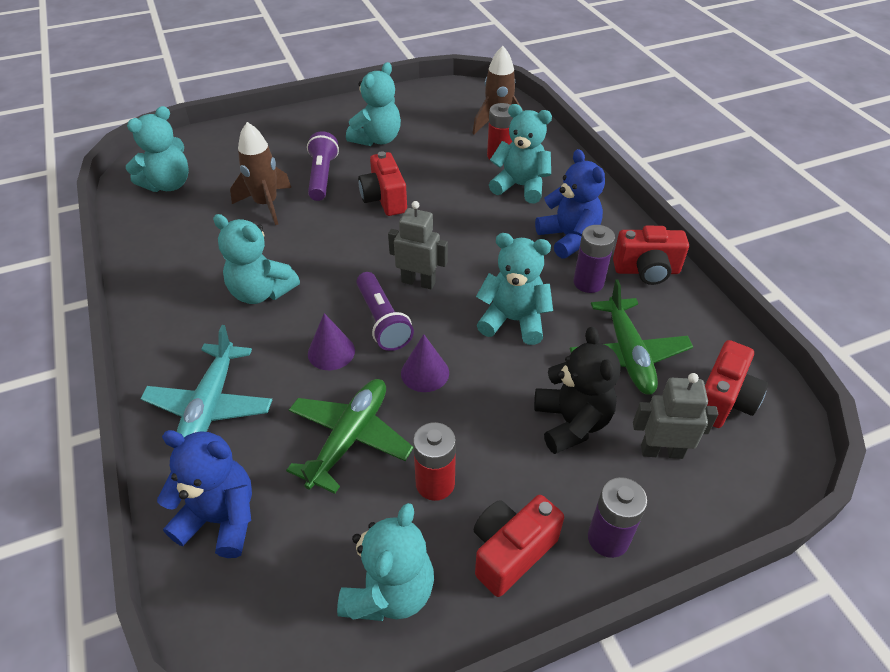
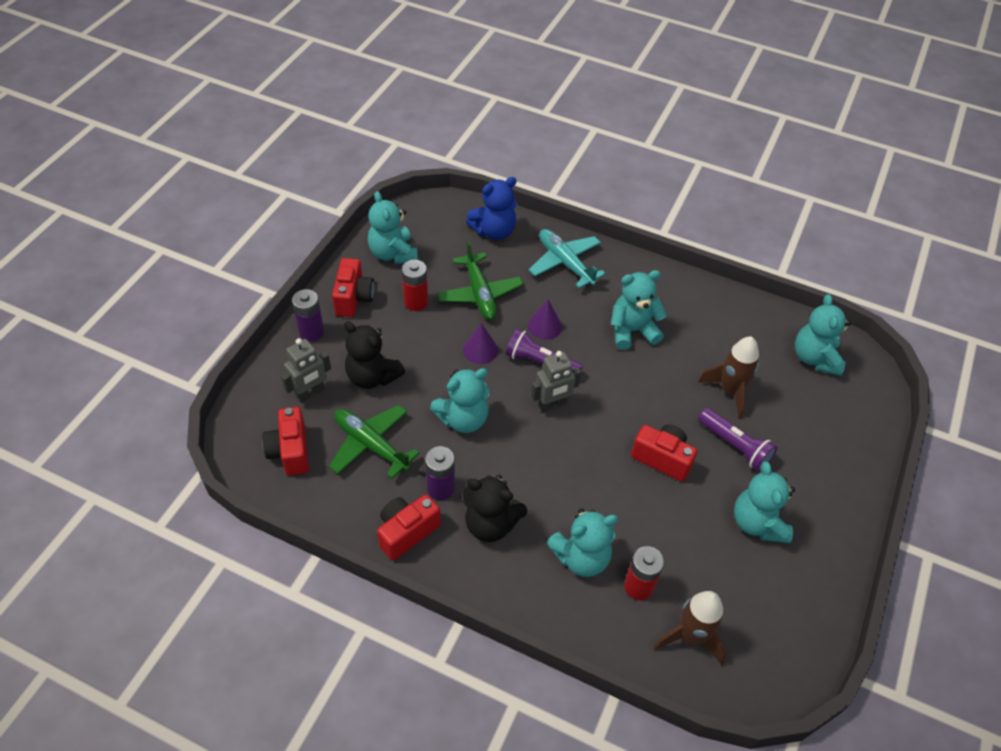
camera: 135 degrees right, 5 degrees up
(568, 238) = (490, 524): blue teddy bear -> black teddy bear

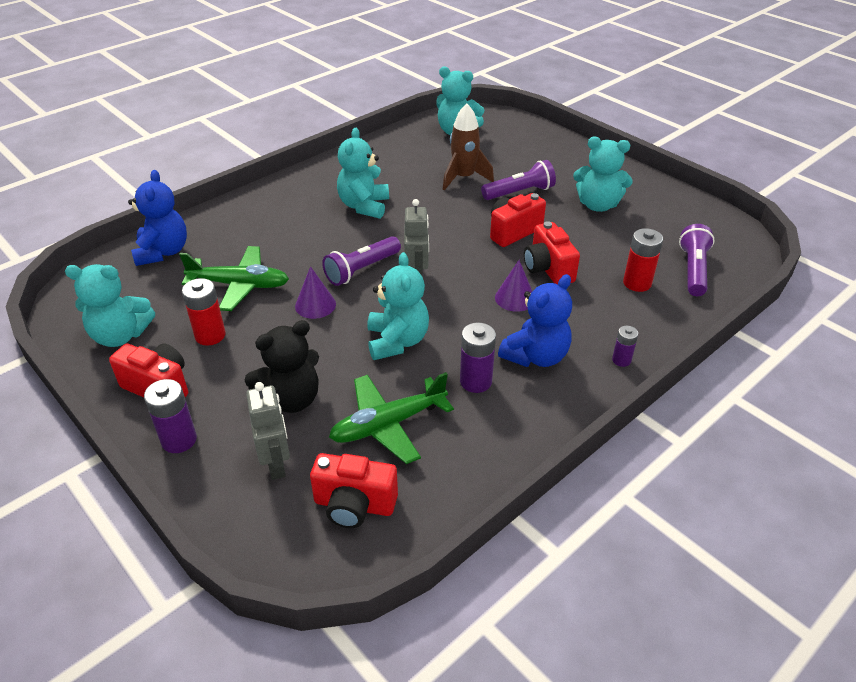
camera: 65 degrees left, 10 degrees down
(407, 532) = (520, 423): red camera -> red camera (548, 269)
(490, 524) = (536, 356): black teddy bear -> blue teddy bear
(516, 594) = (621, 360): none -> purple battery
(544, 326) = (318, 254): purple cone -> purple cone (515, 298)
(565, 263) = (249, 219): turquoise plane -> none
(581, 557) = (596, 307): turquoise teddy bear -> none
(690, 637) = (693, 270): brown rocket -> purple flashlight

